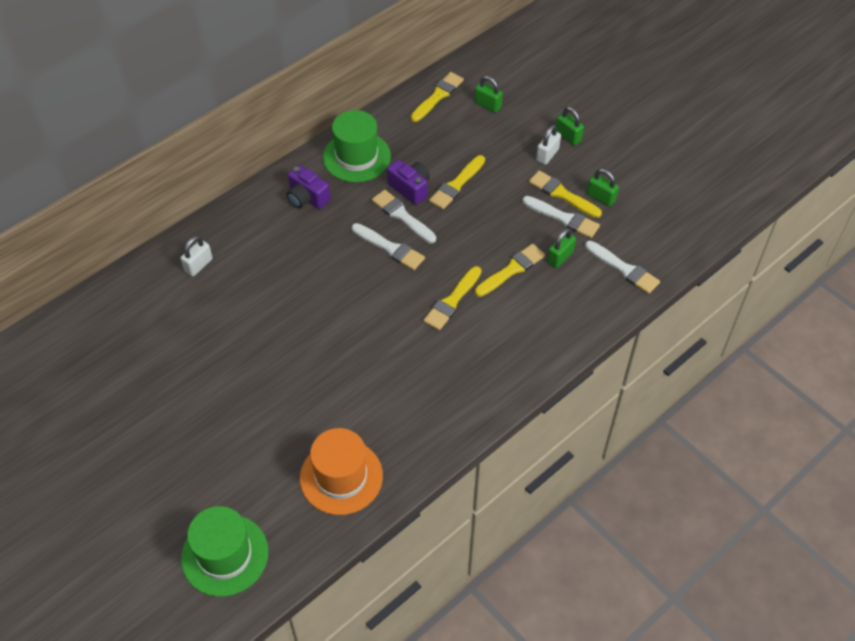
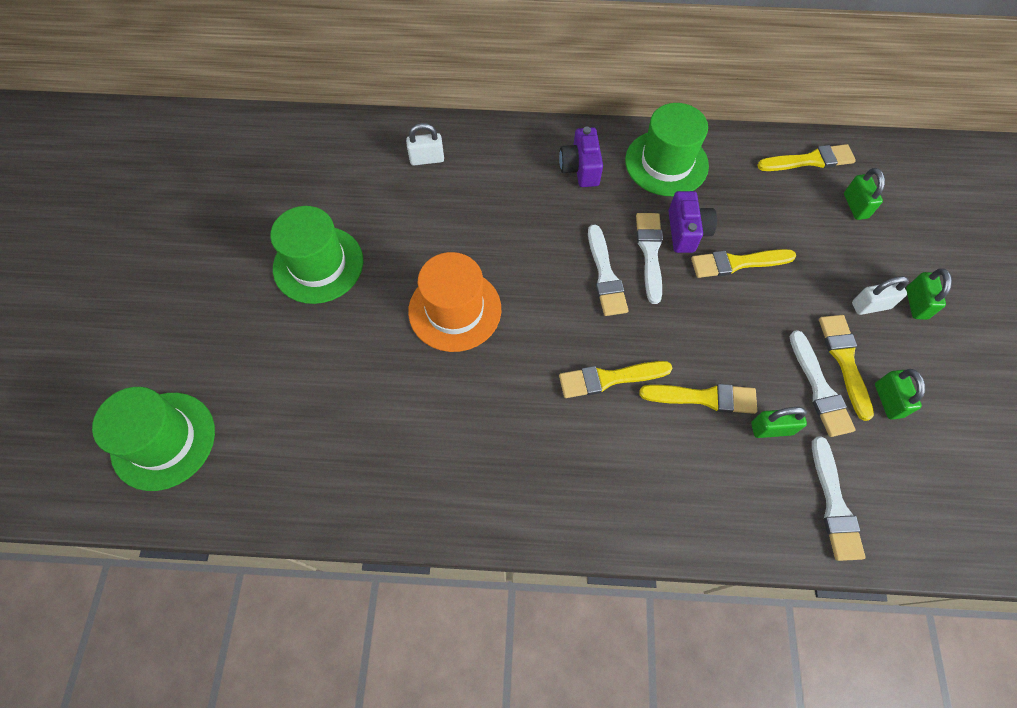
camera: 45 degrees right, 10 degrees up
(202, 381) = (318, 264): none -> green hat
(341, 477) = (326, 462): orange hat -> orange hat (455, 310)

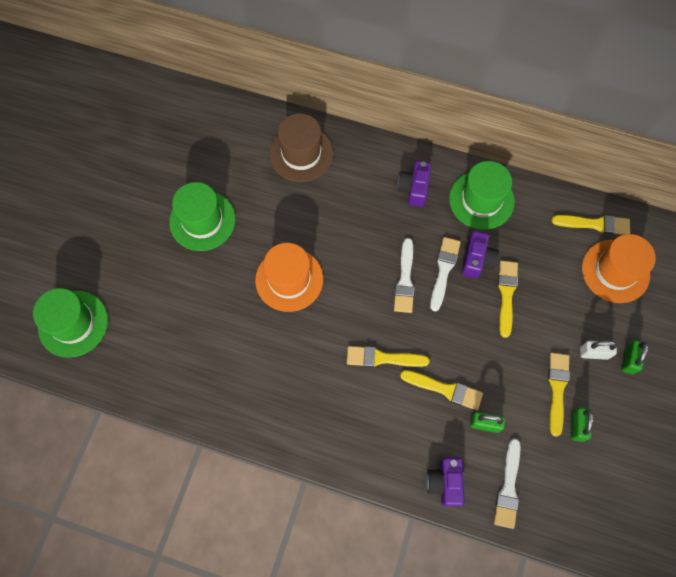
camera: 15 degrees right, 5 degrees up
(427, 159) = (301, 154): white padlock -> brown hat
(737, 263) = (506, 294): yellow brush -> yellow brush turned 90 degrees clockwise
(749, 521) = (445, 483): none -> purple camera
(819, 388) = (530, 404): white brush -> none
(855, 206) = (615, 271): green padlock -> orange hat

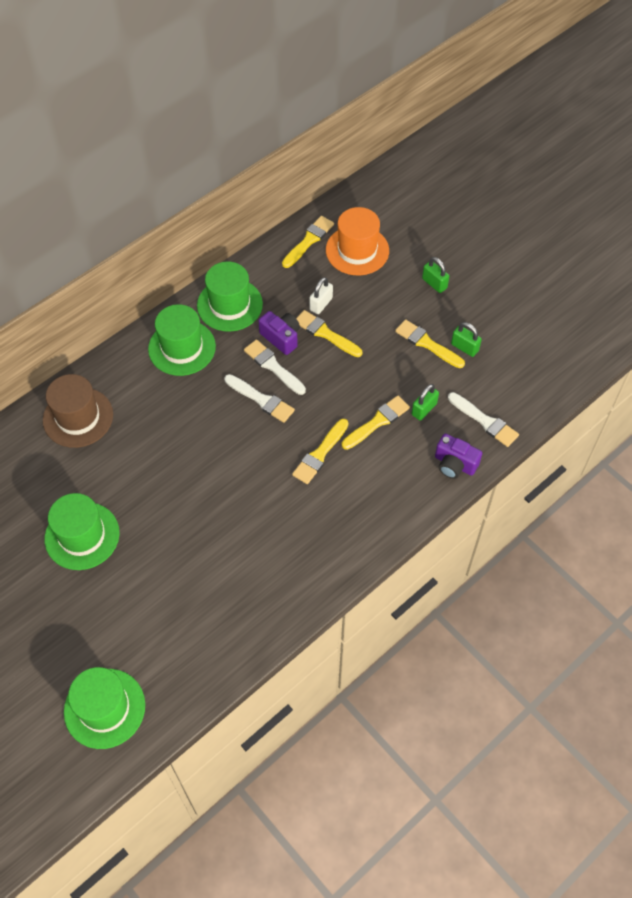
camera: 60 degrees left, 10 degrees down
(289, 279) = (196, 490): orange hat -> none
(414, 189) = (182, 348): purple camera -> green hat
(594, 353) = (414, 303): white padlock -> white padlock (321, 304)

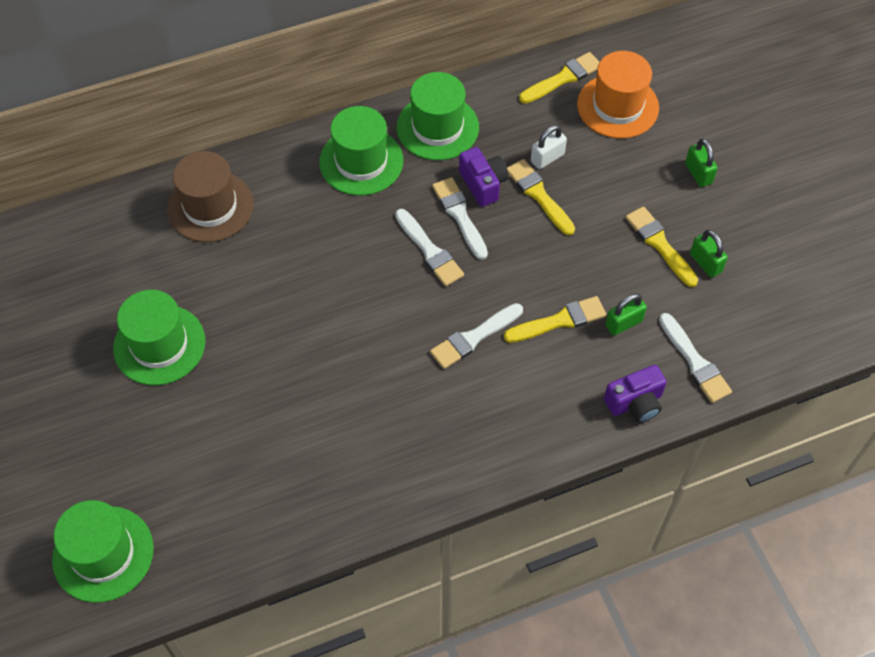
camera: 20 degrees right, 0 degrees up
(320, 454) = (474, 337): yellow brush -> white brush
(454, 464) = (635, 403): purple camera -> purple camera turned 75 degrees counterclockwise

